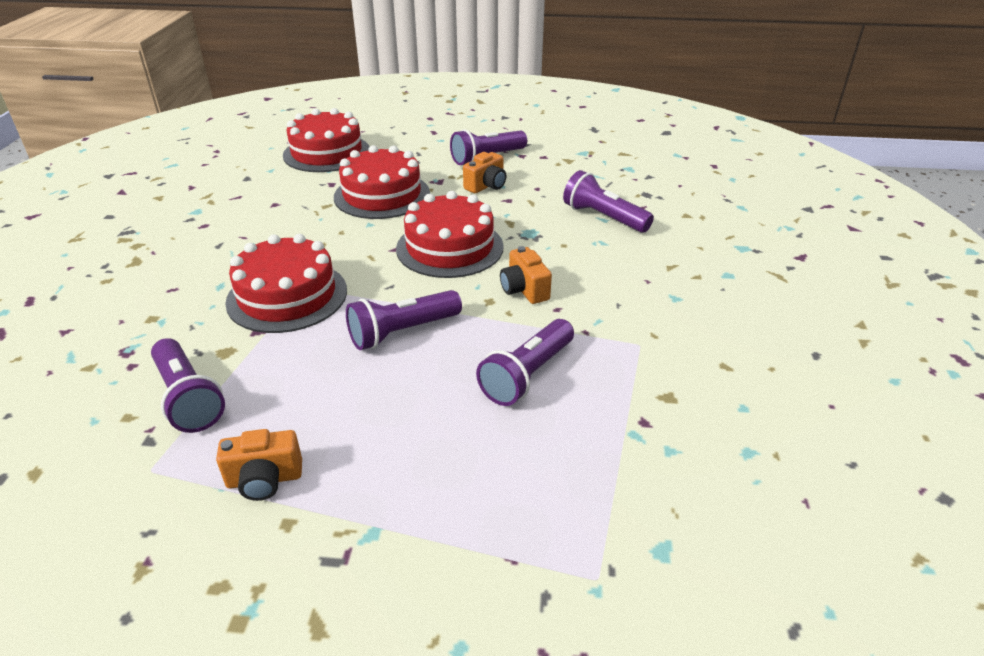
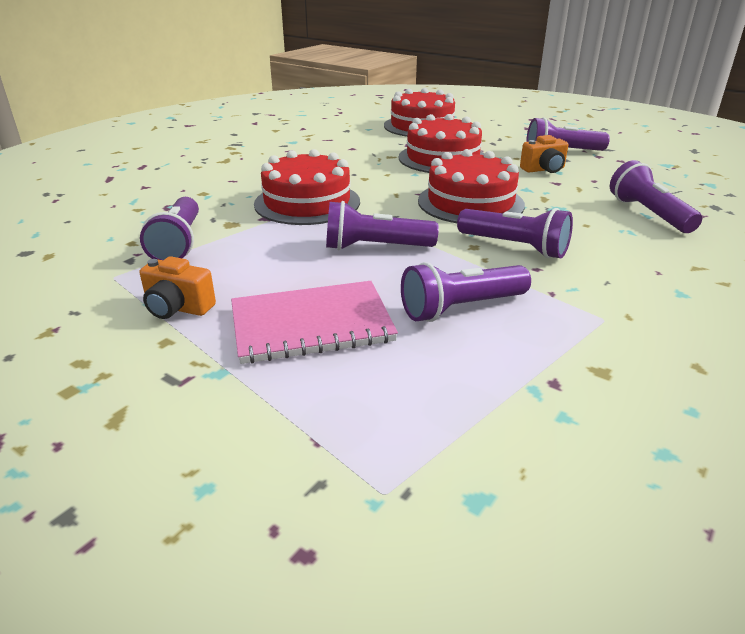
camera: 30 degrees right, 5 degrees down
(414, 445) = (311, 325): none -> pink notebook
(524, 290) = (515, 247): orange camera -> purple flashlight

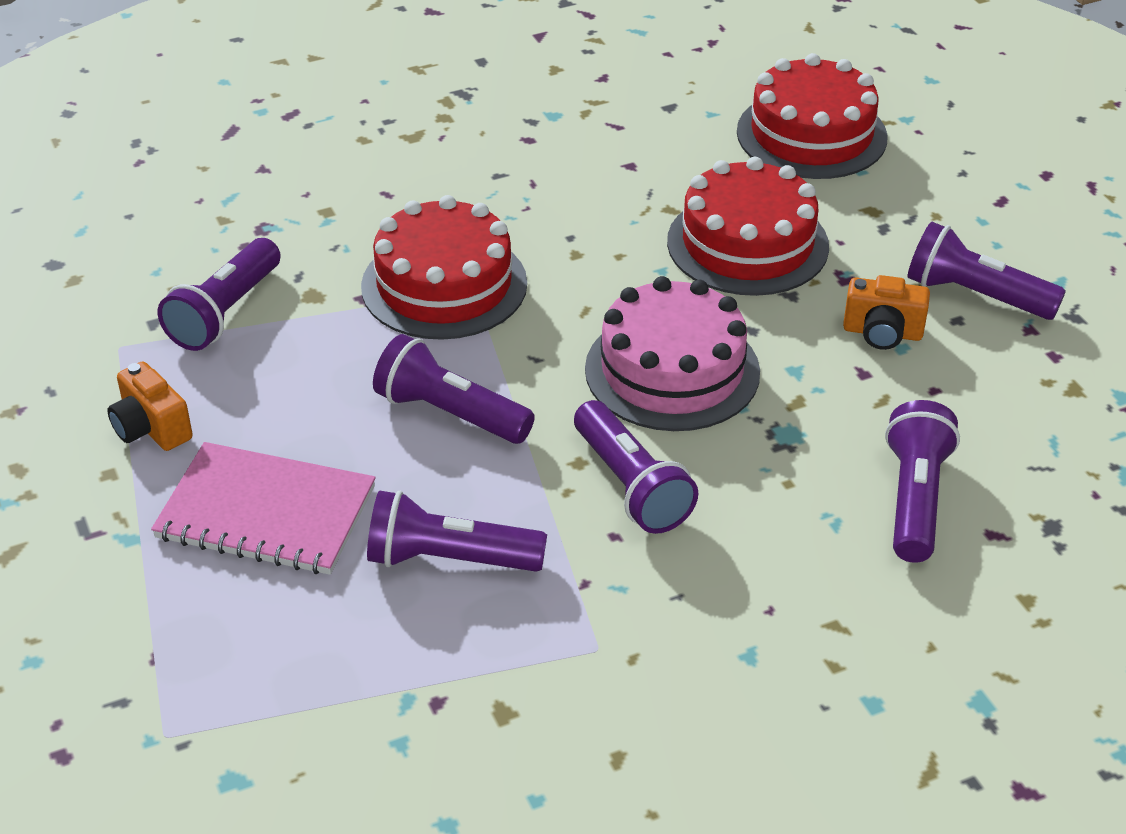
camera: 30 degrees right, 10 degrees up
(470, 203) = (672, 370): red cake -> pink cake

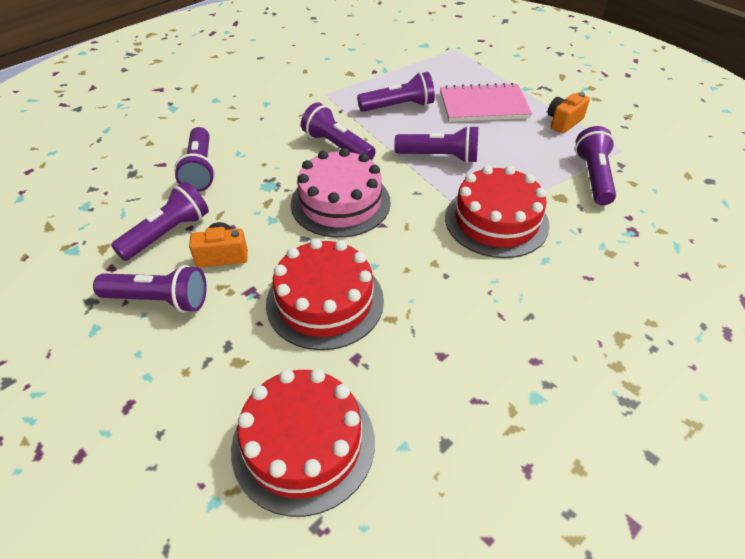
camera: 160 degrees right, 5 degrees up
(151, 428) = (563, 122): orange camera -> orange camera turned 75 degrees counterclockwise
(970, 387) = (167, 233): none -> purple flashlight

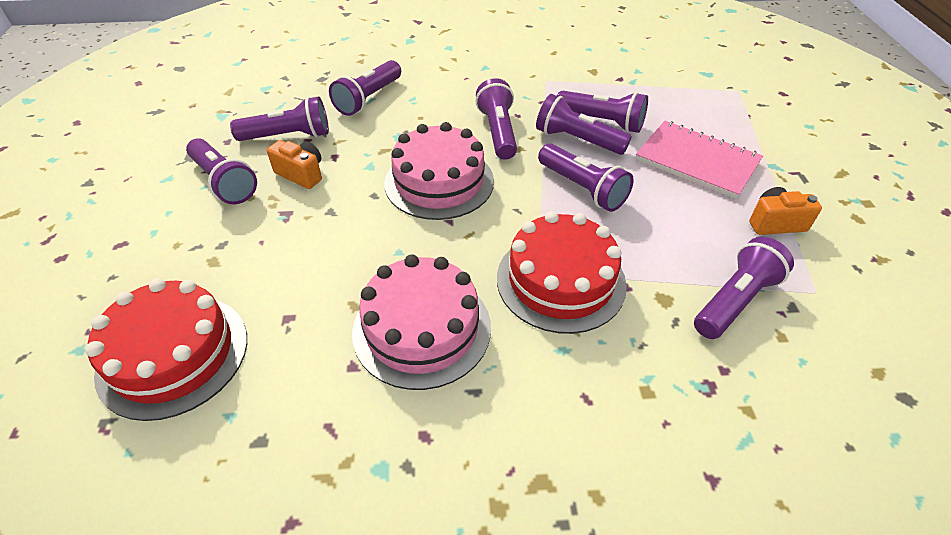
camera: 40 degrees right, 0 degrees up
(325, 301) = (324, 256): red cake -> none
(398, 126) = (577, 140): none -> purple flashlight
(454, 302) = (422, 328): none -> pink cake

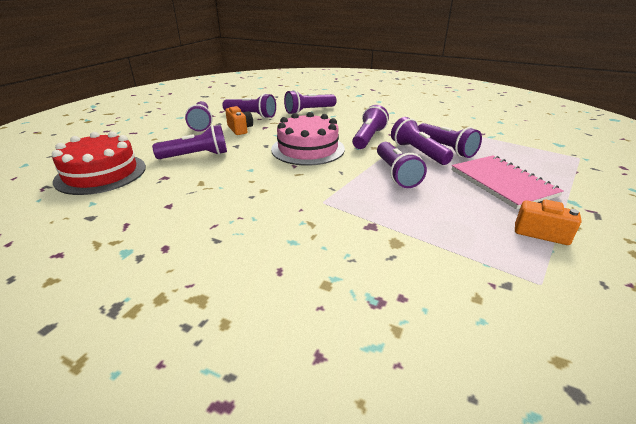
camera: 30 degrees right, 15 degrees down
(422, 328) = (222, 203): pink cake -> none
(560, 280) = (330, 210): red cake -> none
(735, 300) = (455, 262): purple flashlight -> purple flashlight (196, 156)

